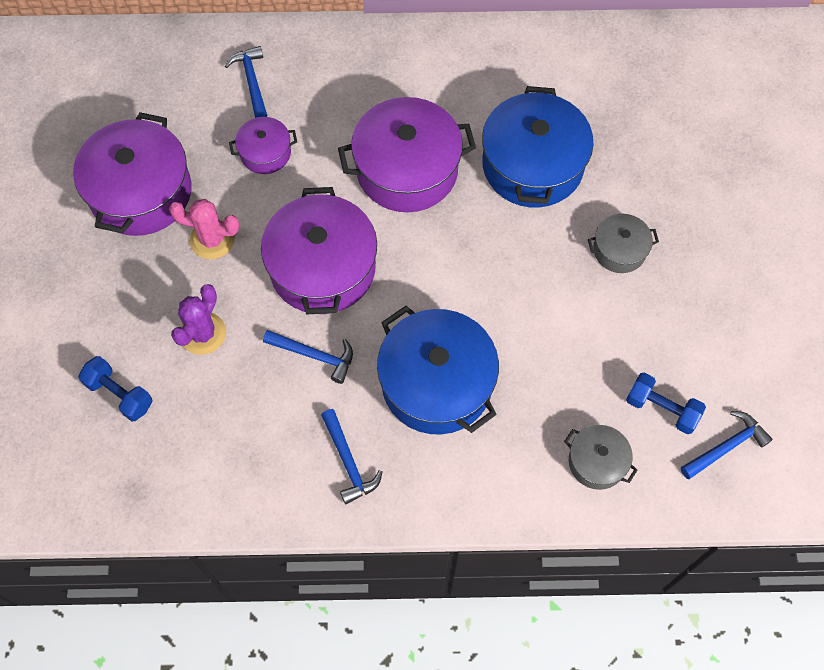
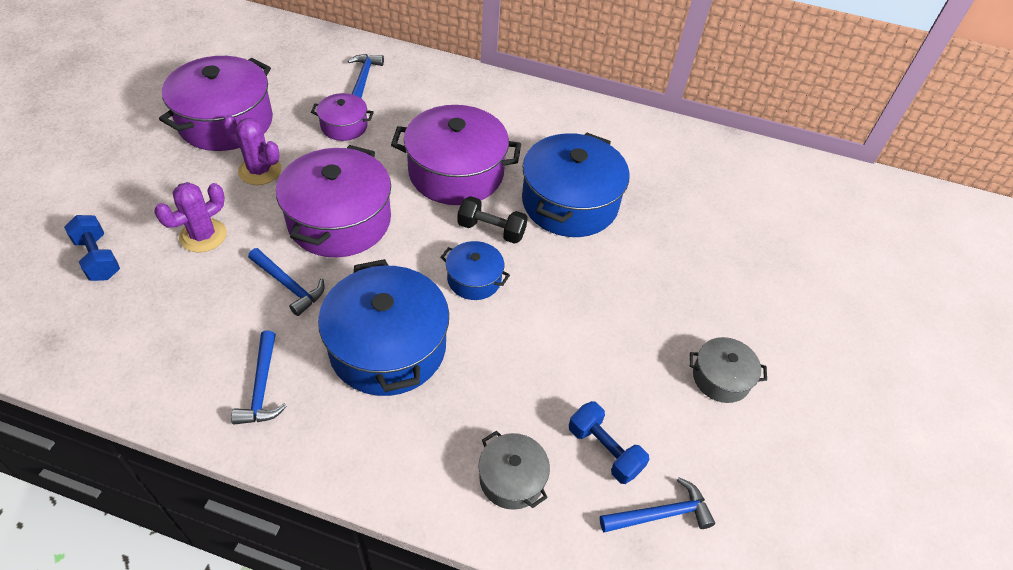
camera: 15 degrees right, 15 degrees down
(212, 240) = (260, 171): pink cactus -> purple cactus
(472, 225) = (491, 230): none -> black dumbbell
(480, 285) = (474, 279): none -> blue pot
(619, 250) = (621, 293): grey pot -> grey pot (721, 378)

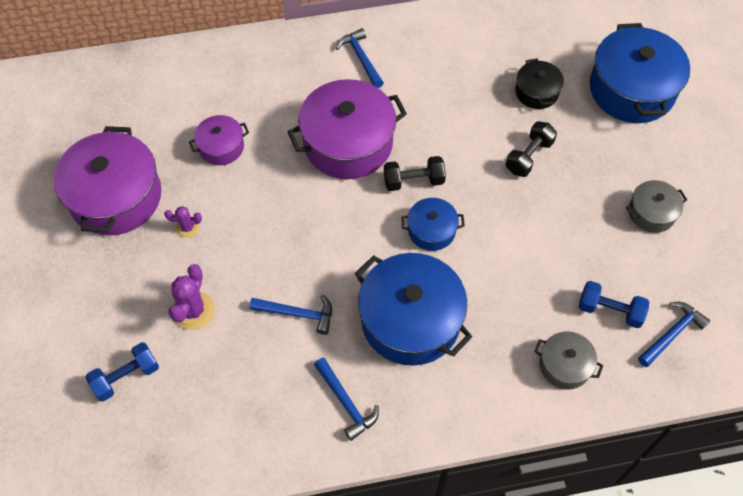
camera: 25 degrees left, 10 degrees up
(98, 258) = (126, 377): blue dumbbell -> blue dumbbell turned 60 degrees counterclockwise
(260, 171) = (187, 228): purple cactus -> purple cactus, size x0.59
(339, 220) = (290, 237): purple pot -> none
(364, 78) = (198, 89): blue hammer -> blue hammer (361, 58)
(570, 203) = (455, 123): blue pot -> blue pot (632, 89)
(623, 263) = (529, 156): none -> black dumbbell
(672, 213) = (537, 92): none -> black pot

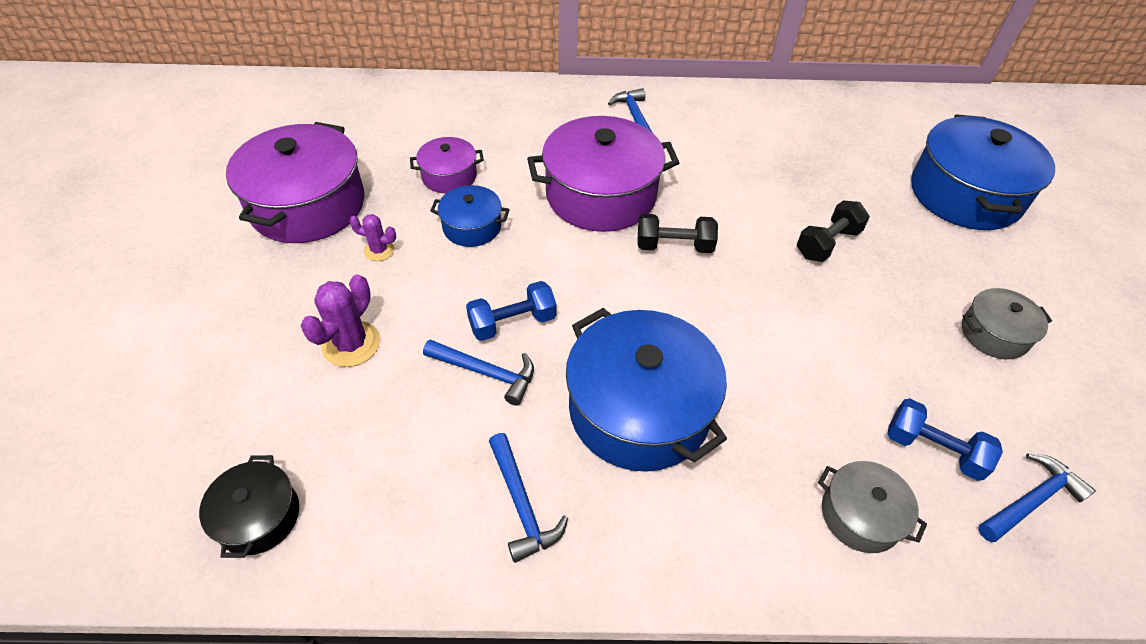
camera: 10 degrees right, 10 degrees down
(126, 377) = (231, 409): blue dumbbell -> blue dumbbell (512, 323)
(431, 230) = (688, 304): blue pot -> blue pot (472, 227)
(537, 92) = (843, 179): black pot -> black pot (259, 516)

